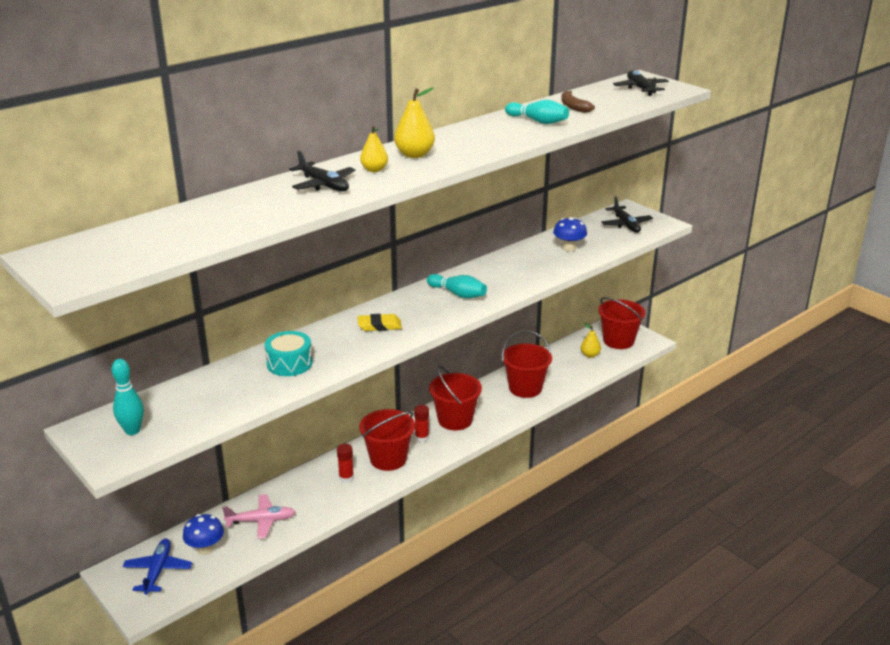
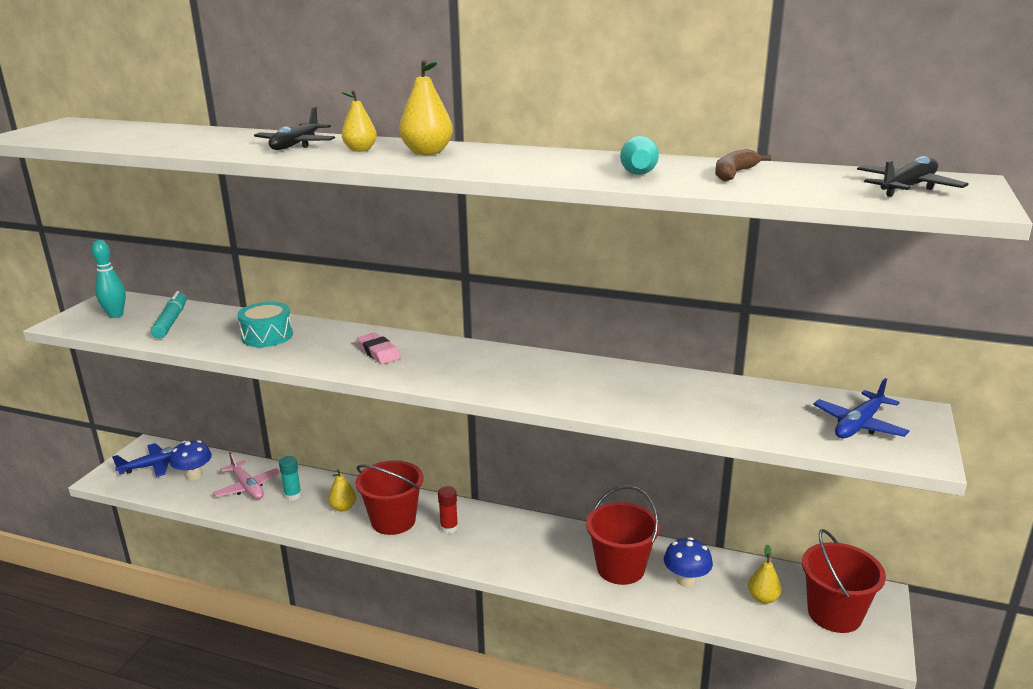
camera: 60 degrees right, 5 degrees down
(192, 403) = (171, 321): none -> turquoise marker
(301, 499) = (293, 495): none -> turquoise glue stick
(346, 478) = (343, 507): red glue stick -> yellow pear
(379, 326) = (378, 352): yellow eraser -> pink eraser
(455, 420) = (502, 538): red bucket -> none
(458, 294) = (495, 370): turquoise bowling pin -> none
(569, 248) = (713, 403): blue mushroom -> blue mushroom (686, 580)
(626, 224) = (859, 425): black plane -> blue plane

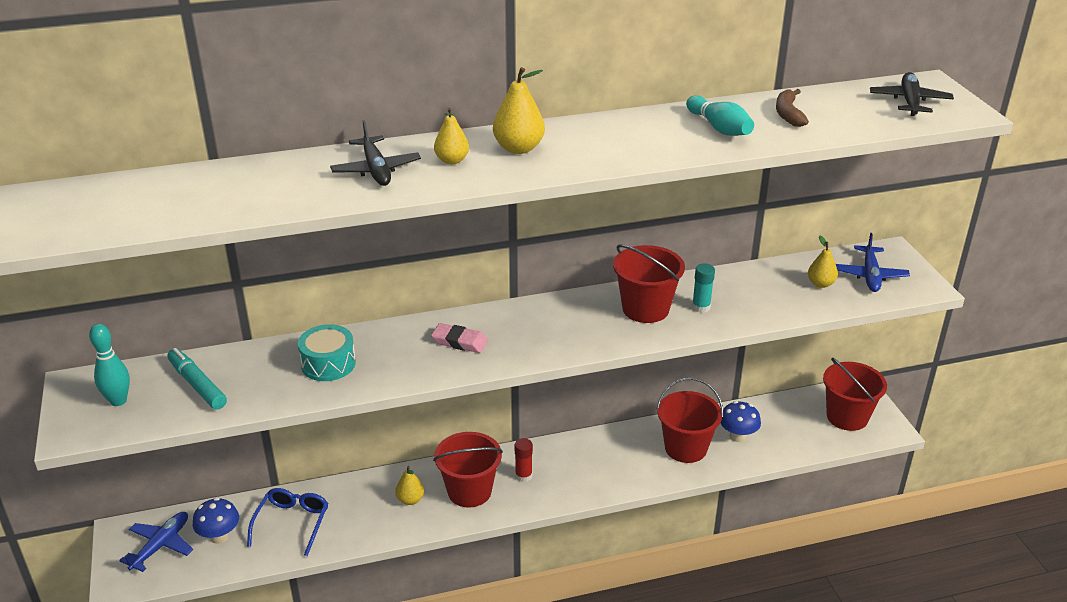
camera: 35 degrees left, 10 degrees up
(247, 487) = (292, 523): pink plane -> blue glasses
(293, 495) = (348, 510): turquoise glue stick -> turquoise glue stick (701, 307)
(569, 379) = (645, 309): none -> red bucket
(763, 598) = (796, 426): yellow pear -> yellow pear (820, 284)

